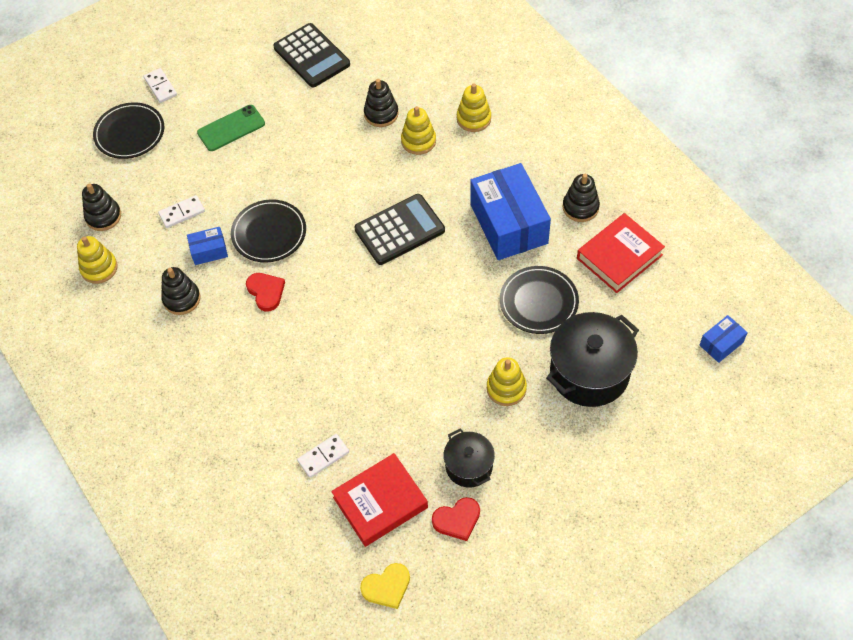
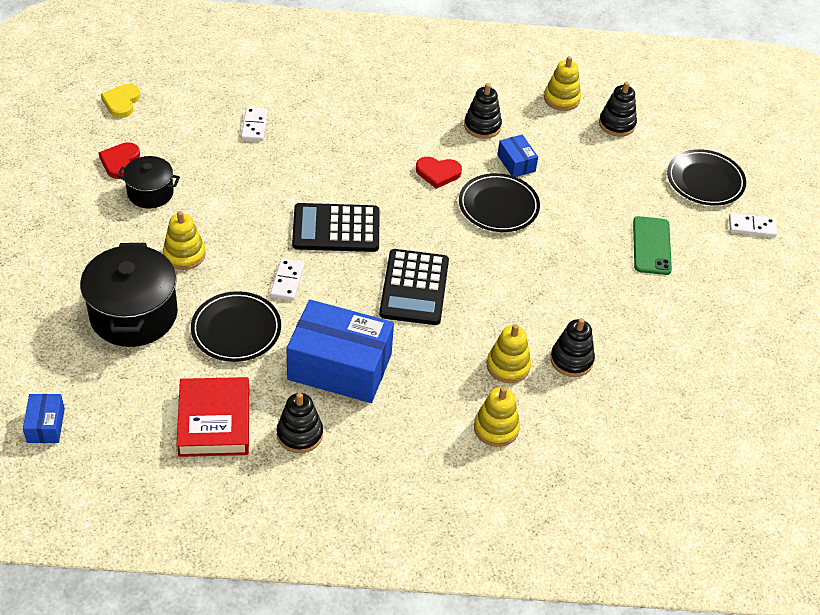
camera: 120 degrees right, 10 degrees down
(182, 213) = (575, 168): white domino -> white domino (287, 281)
(209, 251) = (516, 163): blue box -> blue box turned 45 degrees counterclockwise
(311, 56) = (704, 354): black calculator -> black calculator (336, 229)
(380, 502) = (183, 133): red book -> none

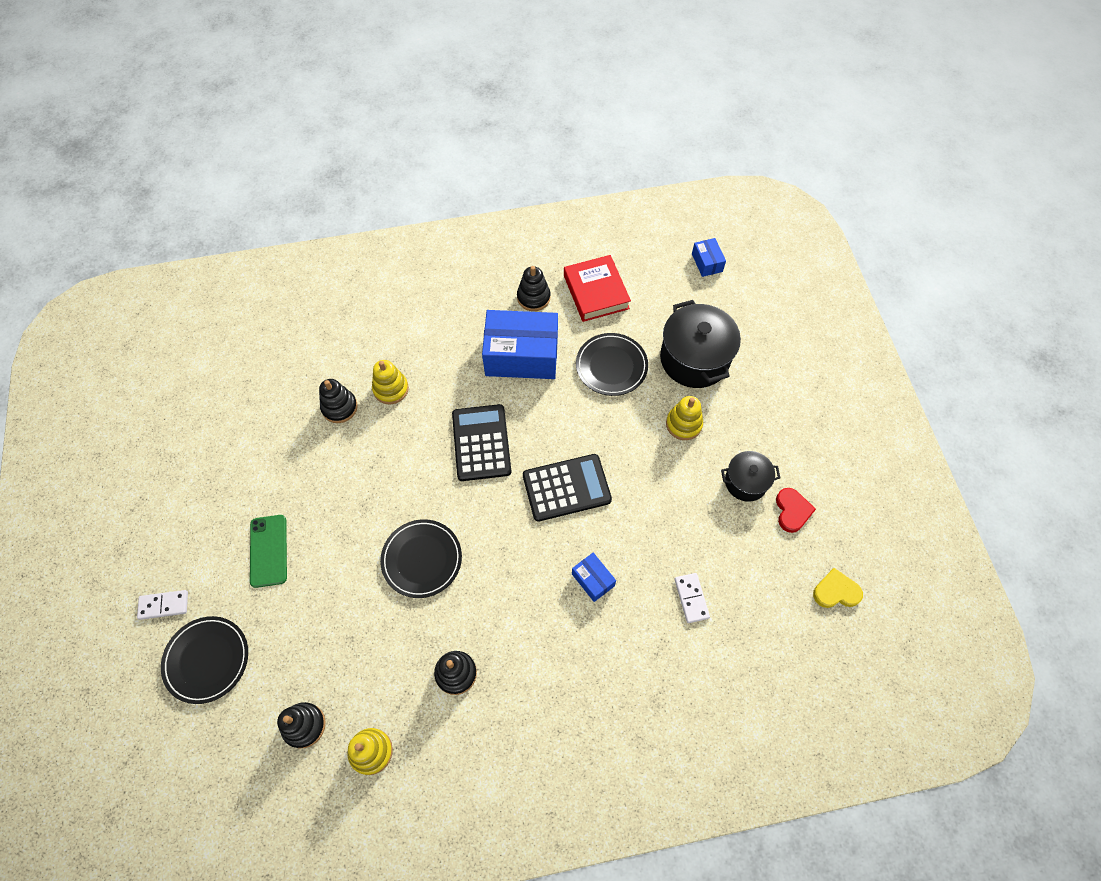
camera: 170 degrees right, 15 degrees up
(121, 102) = (836, 591): yellow heart -> yellow heart turned 90 degrees counterclockwise
(287, 281) = (589, 421): white domino -> none
(438, 173) = (489, 586): red heart -> none
(496, 428) = (393, 336): yellow stacking toy -> none
(516, 163) = (411, 625): blue box -> blue box (593, 580)

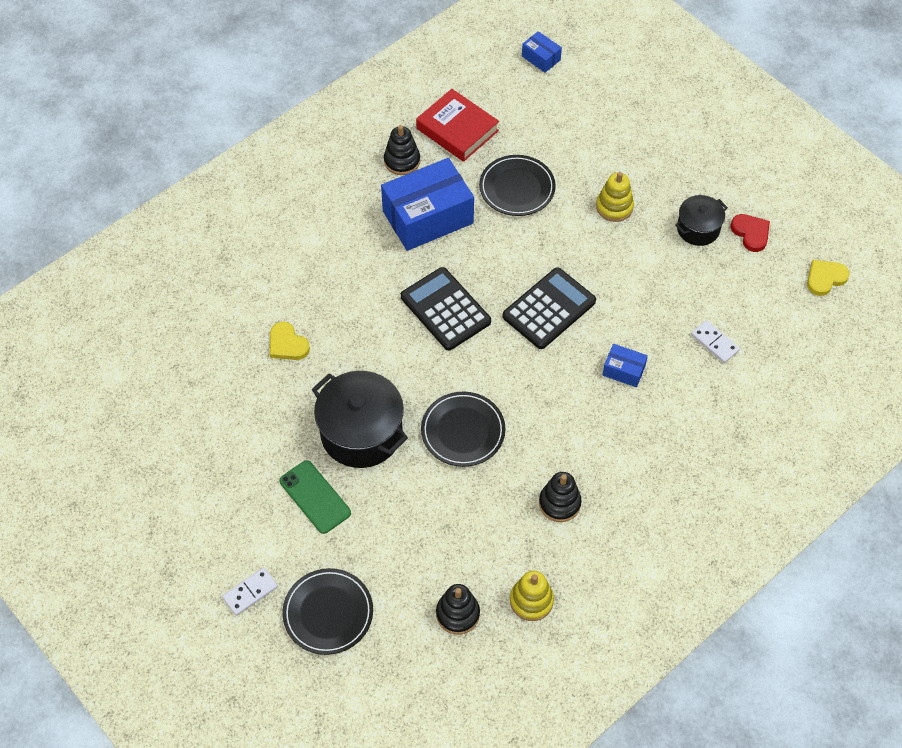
camera: 30 degrees left, 5 degrees down
(339, 407) = (287, 344): black stacking toy -> yellow heart
(391, 389) = (325, 304): yellow stacking toy -> none
(694, 359) = (586, 147): black pot -> black pot (361, 433)

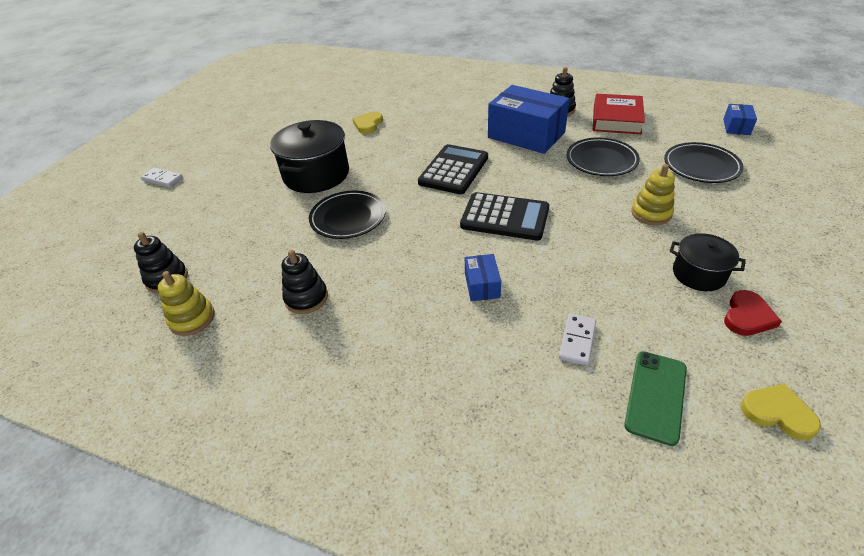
camera: 65 degrees right, 15 degrees down
(315, 497) = (251, 176): green phone -> green phone (655, 396)
(328, 613) = (153, 215): black plate -> black plate (701, 166)

